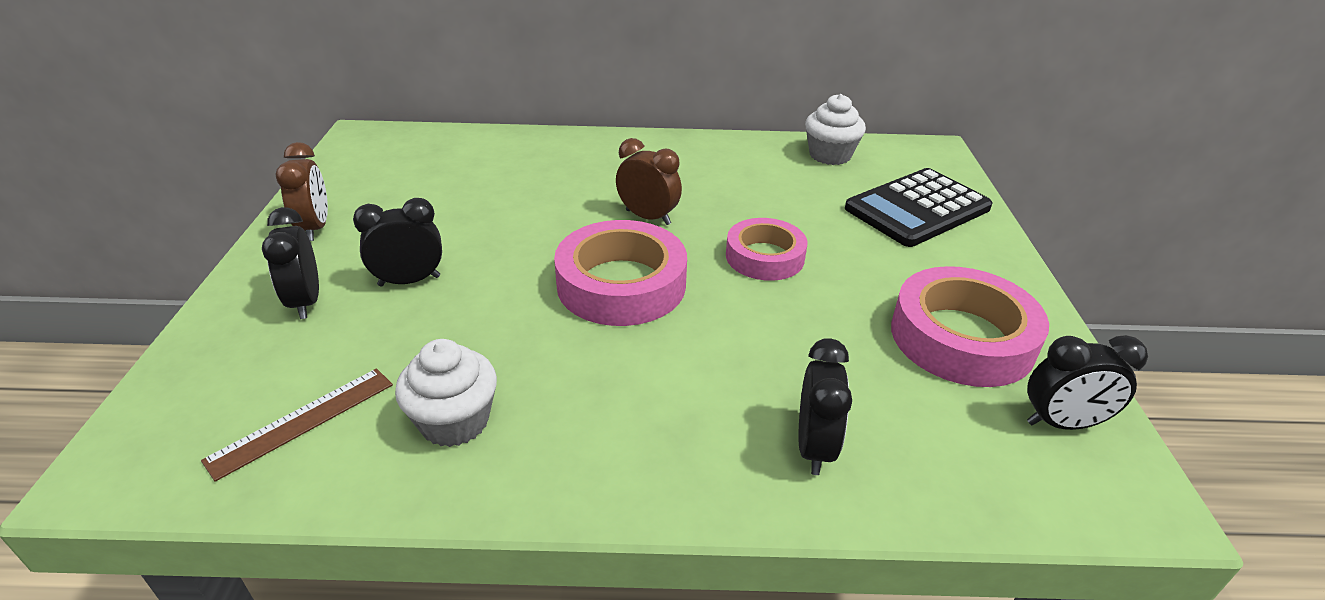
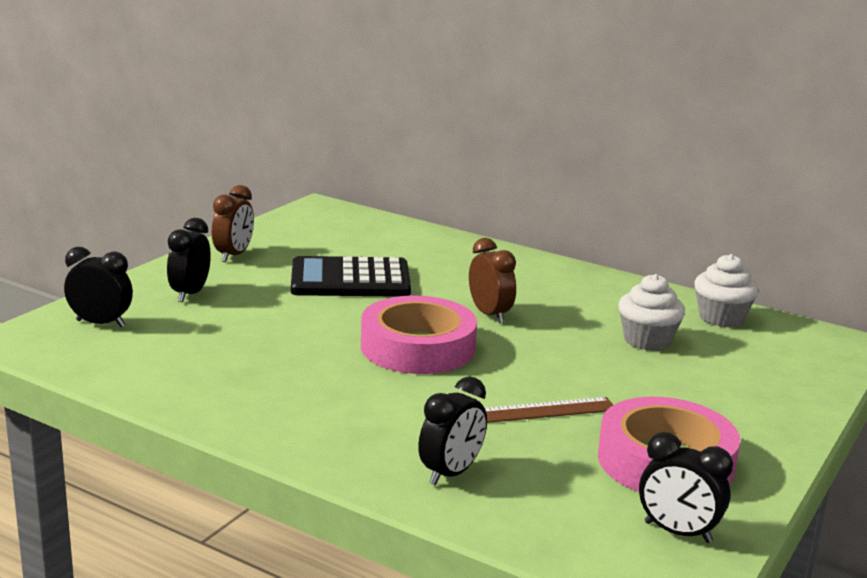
camera: 30 degrees right, 15 degrees down
(302, 421) = (134, 351): brown ruler -> brown ruler (546, 410)
(409, 281) = (267, 302): black clock -> black clock (100, 323)
(454, 421) = (222, 380): white cupcake -> white cupcake (647, 340)
(764, 257) = (558, 365): pink tape -> none
(917, 208) = (755, 376): black calculator -> black calculator (350, 279)

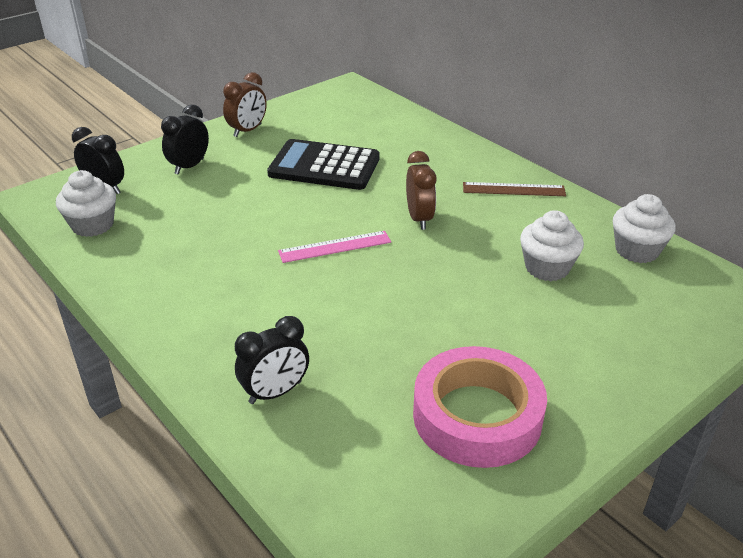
camera: 20 degrees right, 15 degrees up
(115, 358) = (92, 225): none -> white cupcake
(418, 347) = (335, 246): pink tape -> pink ruler
(546, 410) = (403, 335): brown ruler -> brown ruler (513, 189)
(677, 532) = (437, 505): black clock -> none

